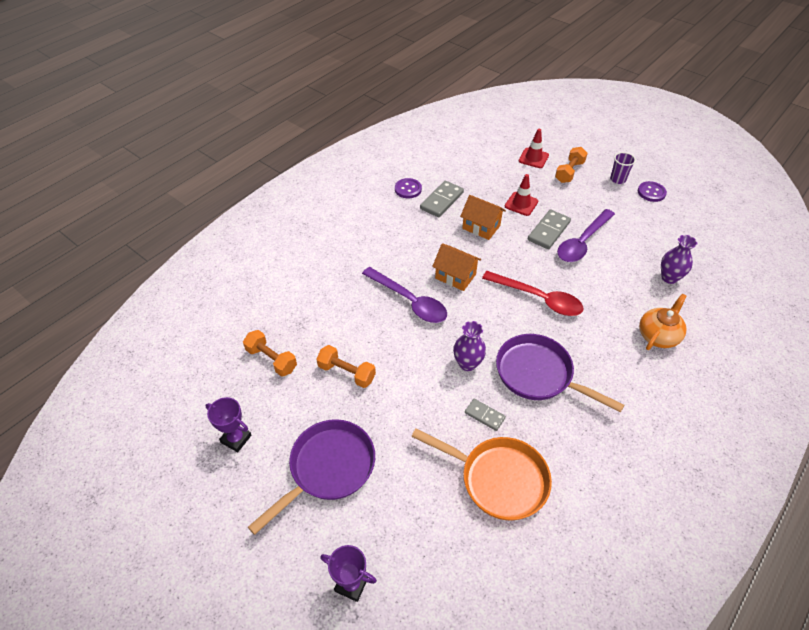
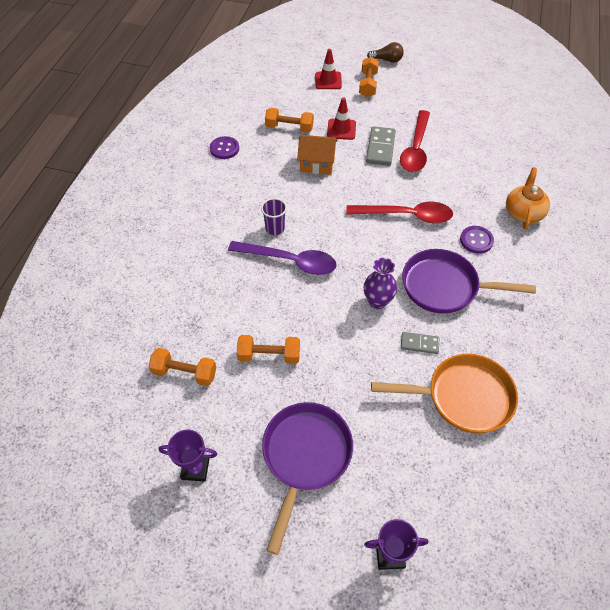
camera: 25 degrees left, 5 degrees up
(442, 201) = (265, 150): grey domino -> none
(455, 276) = (319, 221): orange house -> none
(474, 188) = (289, 128): none -> orange dumbbell
(582, 242) = (415, 149): purple spoon -> red spoon
(600, 155) = (387, 60): none -> brown light bulb
(618, 179) = (414, 79): purple cup -> purple cup (275, 228)
(651, 192) = (449, 83): purple button -> purple button (476, 240)
(669, 277) = (504, 157): purple vase -> none

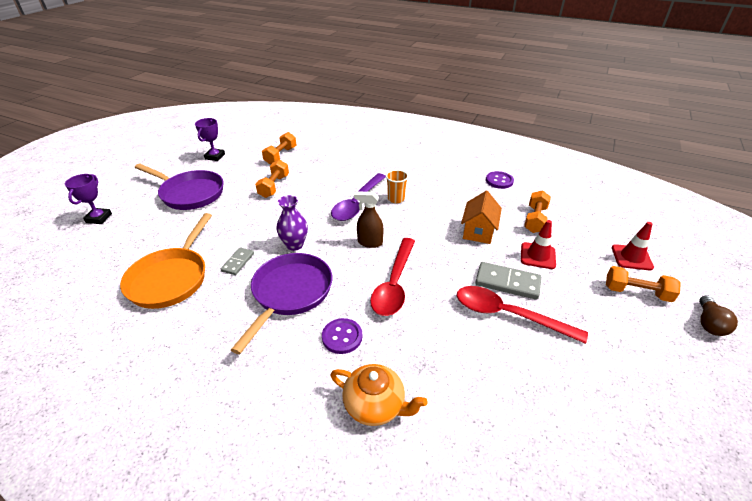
camera: 100 degrees right, 15 degrees down
(275, 228) = (396, 199): purple cup -> orange cup
(356, 240) = (370, 242): none -> brown spray bottle

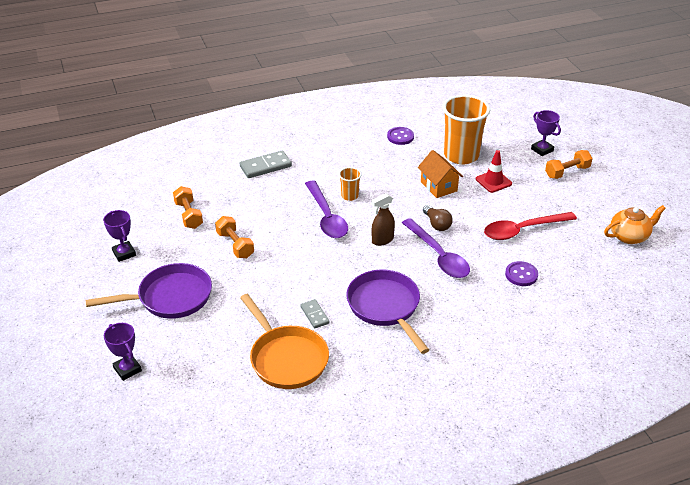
camera: 45 degrees left, 0 degrees up
(294, 245) = (334, 276): purple vase -> none
(342, 337) = (456, 306): purple button -> purple button (521, 275)
(375, 405) = (522, 324): orange teapot -> orange teapot (629, 236)
(394, 284) = (438, 256): red spoon -> purple spoon
(507, 283) = (499, 211): grey domino -> grey domino (265, 166)
(535, 219) = (461, 155): orange dumbbell -> orange cup
(631, 257) = (542, 150): red traffic cone -> purple trophy
(709, 323) = (614, 168): brown light bulb -> brown light bulb (437, 224)

